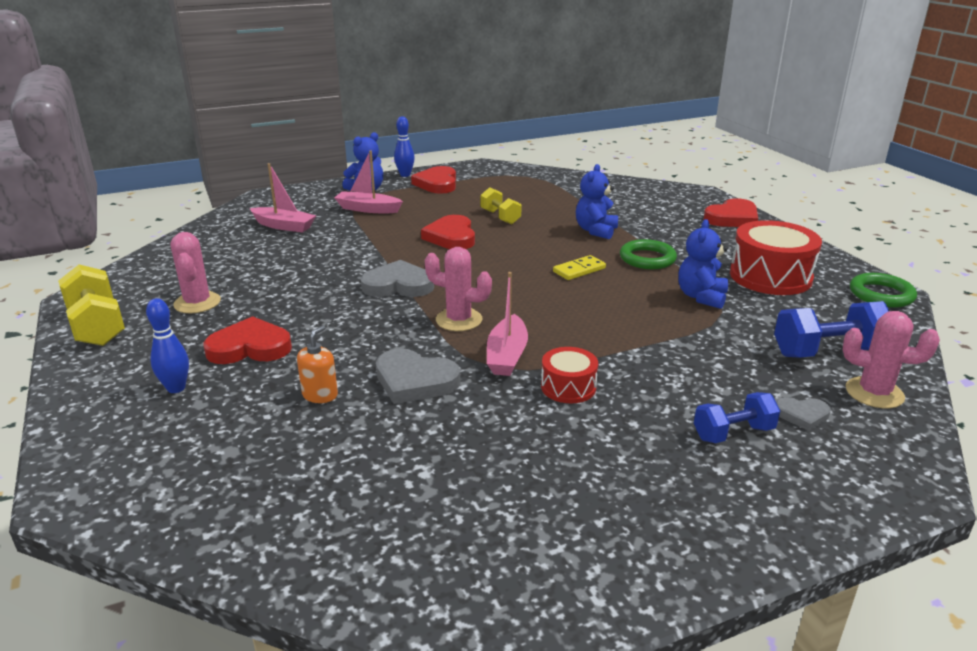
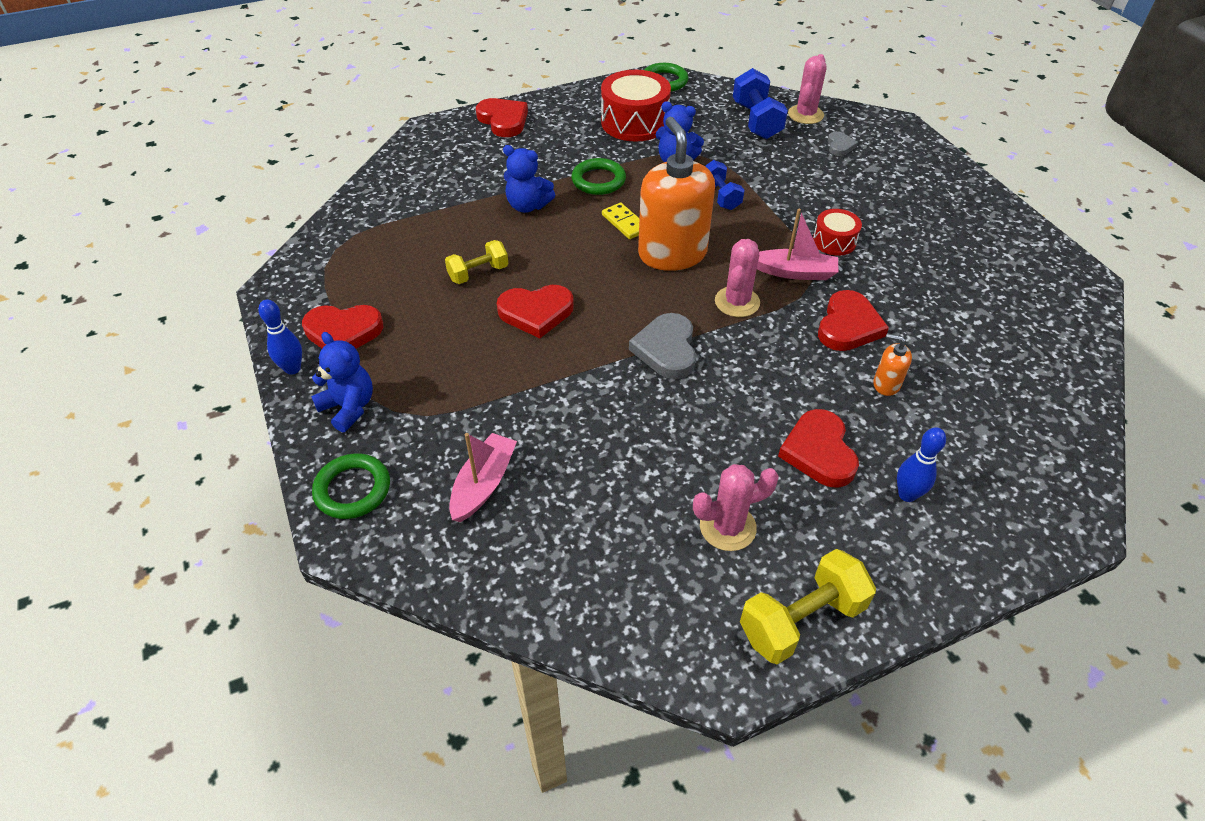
camera: 90 degrees left, 20 degrees up
(298, 195) = (352, 489): none -> green ring
(368, 209) = (431, 397): pink boat -> none
(415, 381) = (848, 326): grey heart -> red heart
(533, 291) = (672, 253): none -> orange soap dispenser
(733, 433) = (869, 175): blue dumbbell -> blue dumbbell (720, 196)

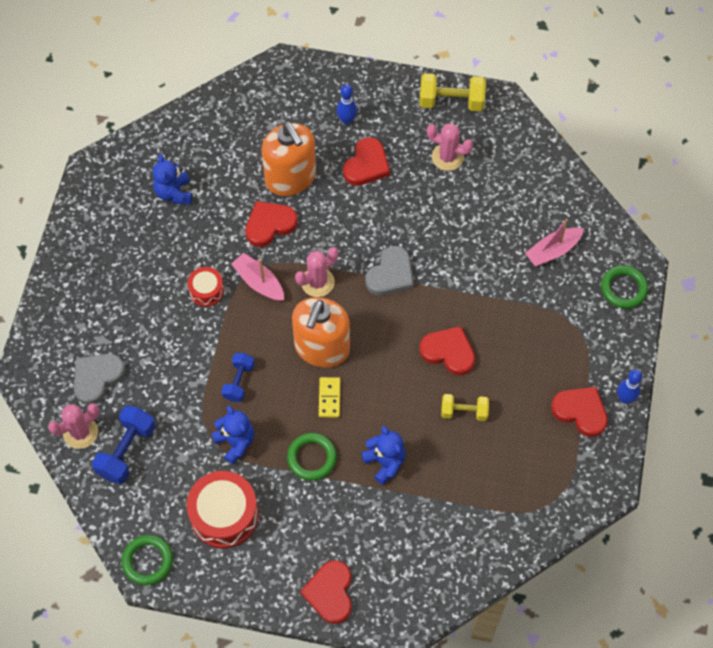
camera: 145 degrees left, 15 degrees up
(349, 407) = (602, 346): blue teddy bear -> blue teddy bear (174, 193)
(840, 146) = (97, 378): grey heart -> grey heart, size x1.80
(886, 384) = (290, 178): orange soap dispenser -> orange soap dispenser, size x2.38

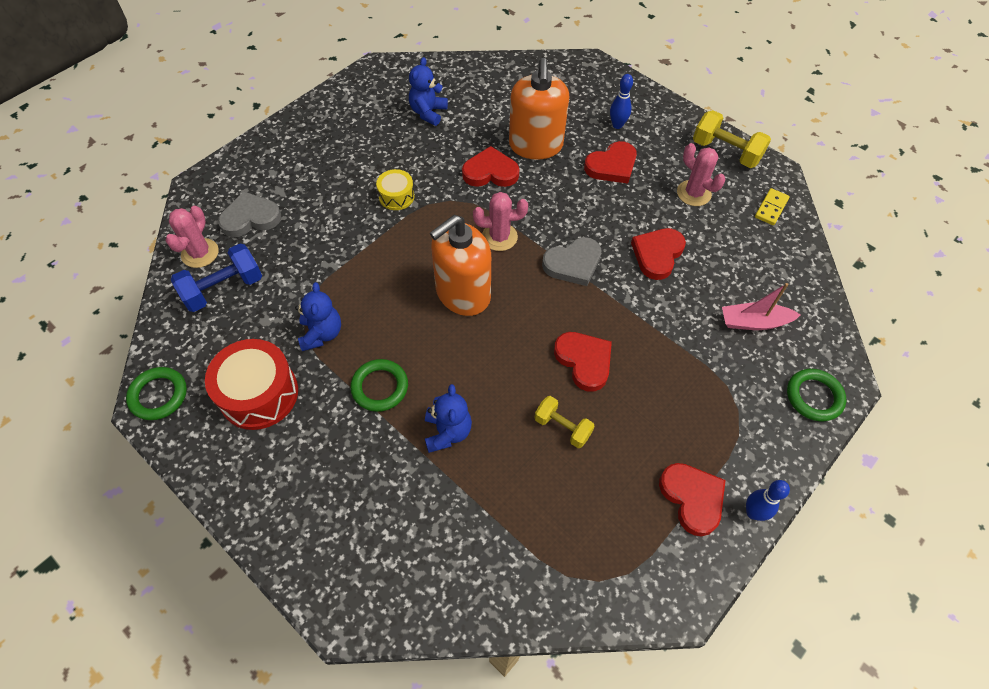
camera: 30 degrees right, 5 degrees down
(80, 432) = (200, 253): pink cactus -> pink cactus turned 75 degrees counterclockwise
(206, 291) = (396, 196): red drum -> yellow drum
(239, 382) = (366, 283): blue dumbbell -> none
(259, 282) = (447, 211): pink boat -> none
(329, 398) = (437, 341): yellow domino -> yellow domino (771, 208)
(330, 593) = (297, 533): red heart -> red heart (657, 254)

